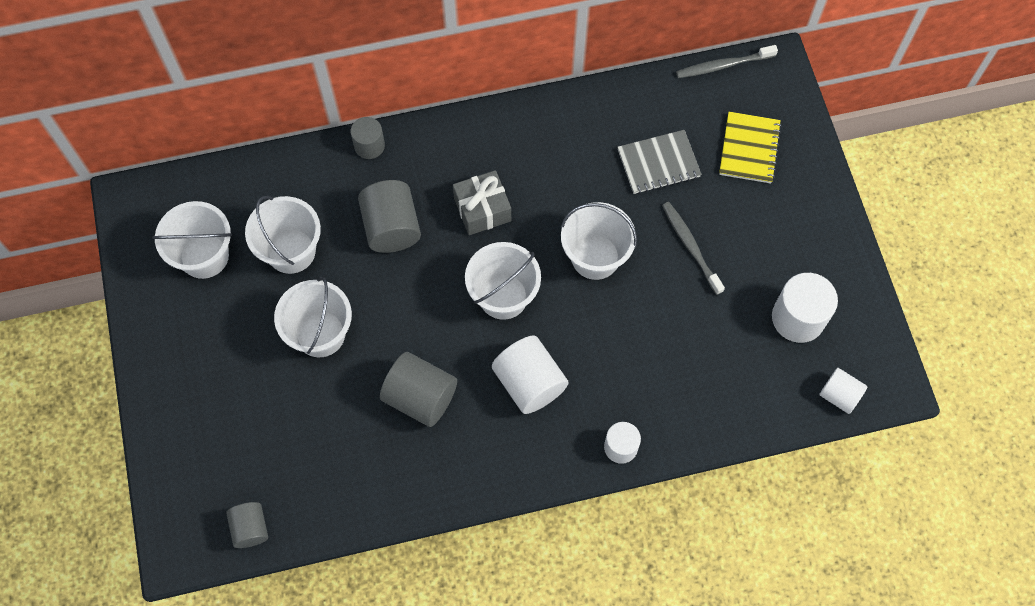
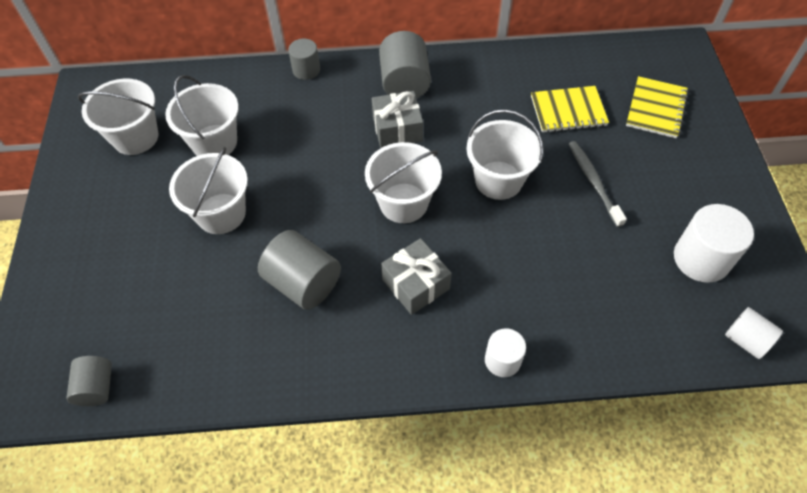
camera: 10 degrees right, 10 degrees down
(391, 227) = (310, 134): grey cylinder -> grey cylinder (404, 83)
(529, 383) = (416, 284): white cylinder -> grey gift
(658, 163) = (568, 111): grey notebook -> yellow notebook
(723, 65) = (634, 44): grey toothbrush -> none

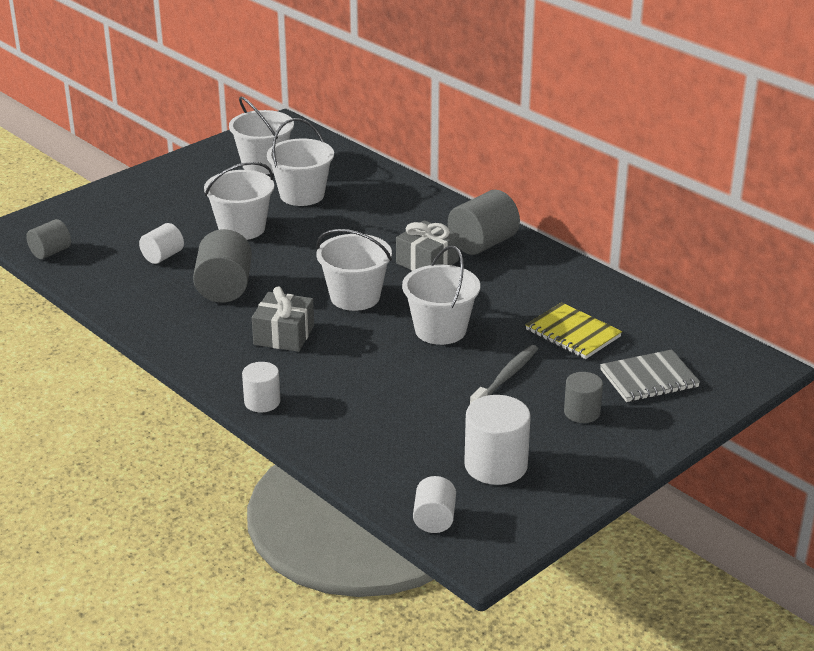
camera: 50 degrees right, 25 degrees down
(204, 298) = (163, 256): none -> white cylinder
(306, 70) = (430, 196): grey cylinder -> grey cylinder (582, 412)
(656, 109) = (649, 379): yellow notebook -> grey notebook

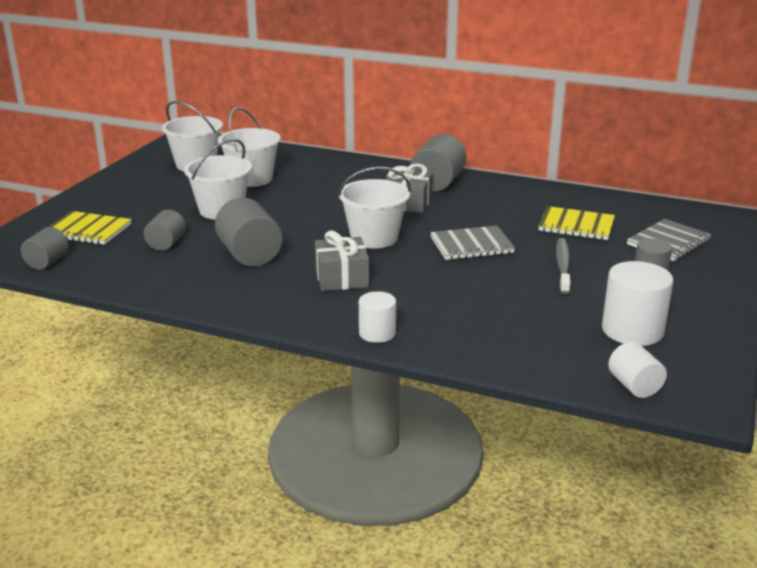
camera: 25 degrees left, 5 degrees down
(108, 224) = (88, 230): none -> yellow notebook
(163, 256) = (166, 244): white cylinder -> grey cylinder
(440, 330) = (471, 245): white bucket -> grey notebook

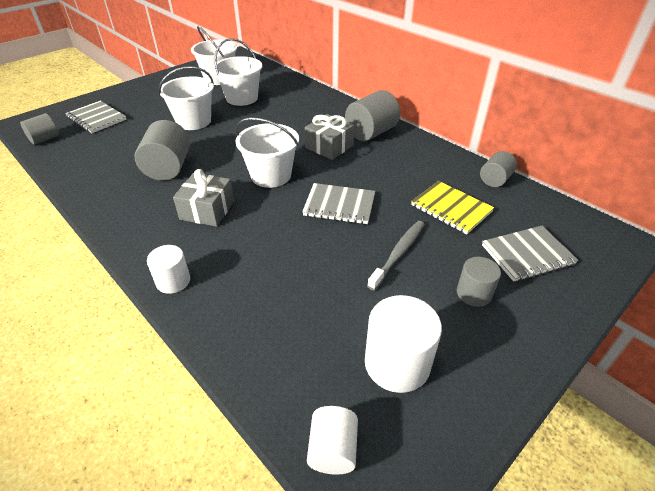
camera: 25 degrees right, 15 degrees up
(88, 230) = (96, 118): yellow notebook -> grey notebook
(166, 244) = (128, 142): grey cylinder -> grey cylinder (495, 180)

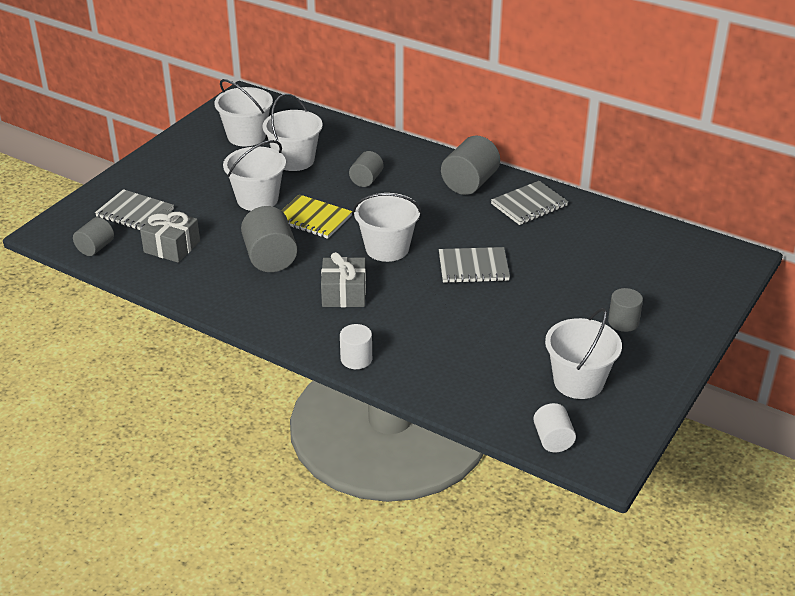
camera: 15 degrees left, 5 degrees down
(329, 147) = (432, 207): grey gift -> grey gift (172, 247)
(397, 363) = (578, 382): white cylinder -> white bucket
(398, 253) = (548, 301): grey toothbrush -> none
(451, 208) = (582, 253): yellow notebook -> yellow notebook (313, 219)
(495, 180) = (615, 217): grey cylinder -> grey cylinder (366, 180)
(527, 255) = (661, 283): grey notebook -> grey notebook (529, 205)

